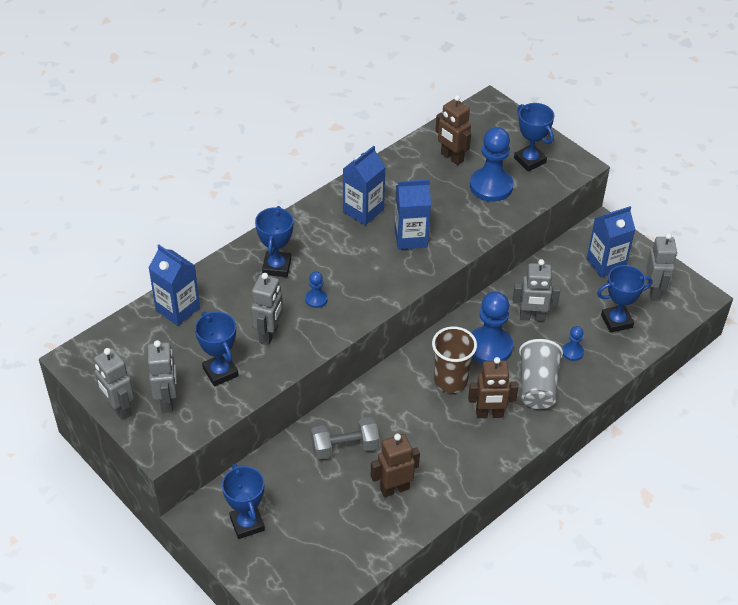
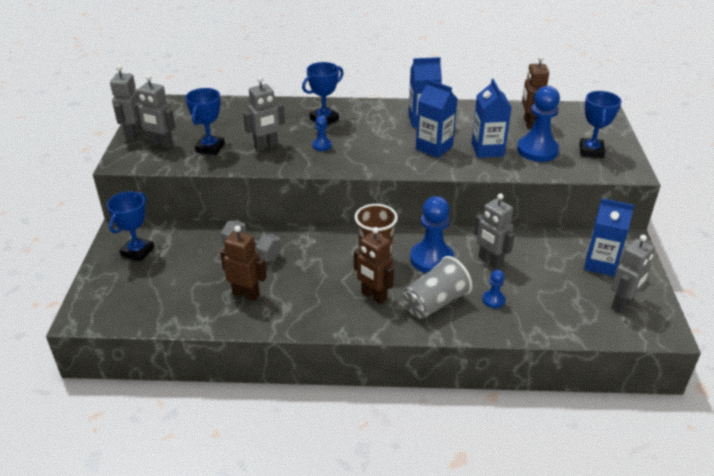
camera: 45 degrees right, 10 degrees down
(167, 401) = (161, 144): grey robot -> grey robot turned 75 degrees clockwise
(178, 309) = (237, 109): blue carton -> blue carton (487, 150)
(616, 321) = (560, 303): blue trophy -> none

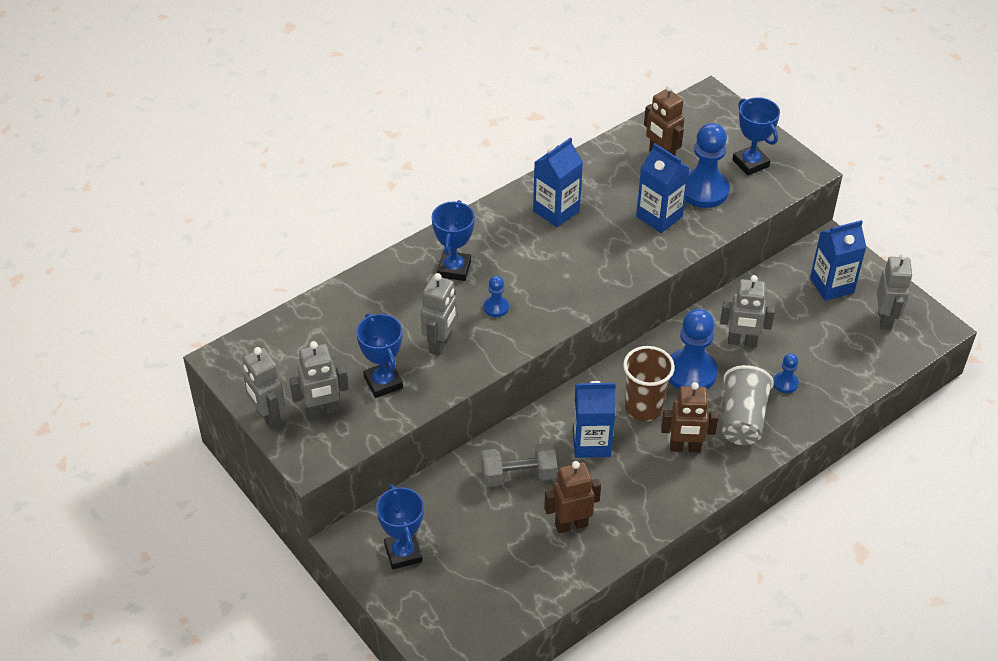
camera: 40 degrees left, 10 degrees up
(434, 148) = (608, 244): blue carton -> blue carton (591, 443)

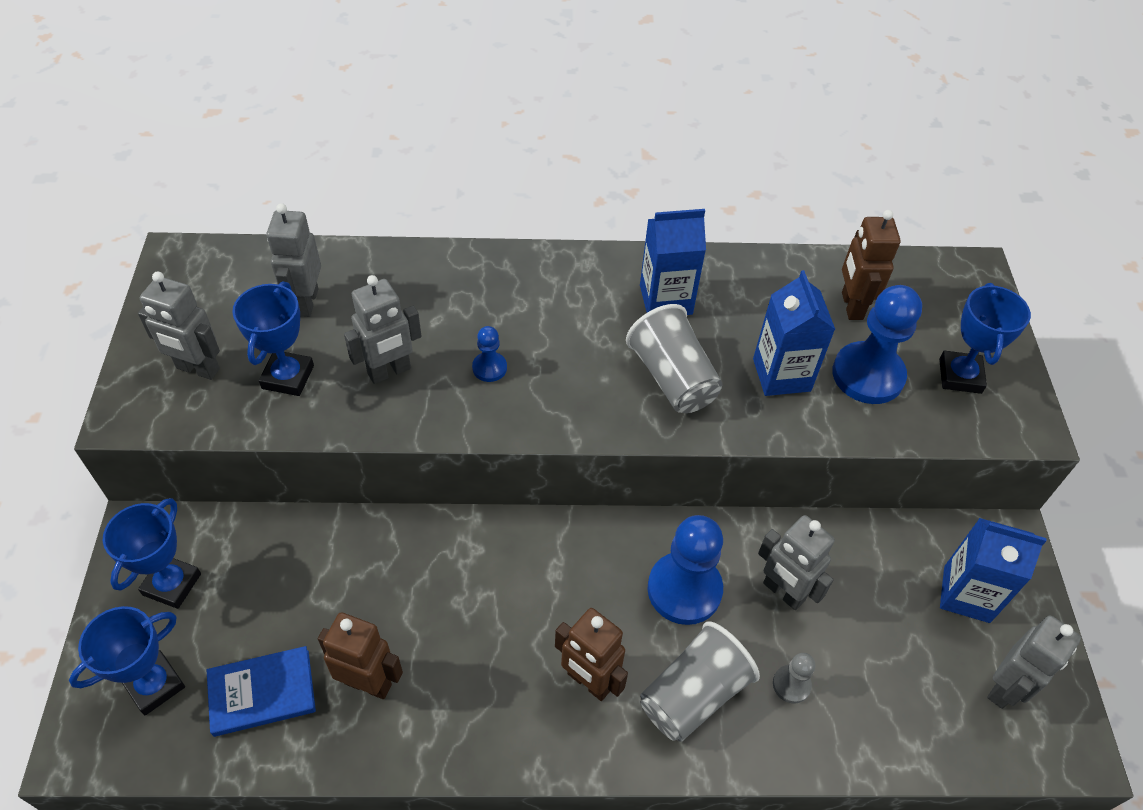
camera: 35 degrees right, 5 degrees up
(268, 417) = (144, 341): grey robot -> grey robot (306, 302)
(454, 269) = (490, 299): blue trophy -> blue trophy (154, 685)
(518, 475) = (374, 579): grey dumbbell -> none
(518, 567) = (262, 692): none -> blue book
(591, 443) = (488, 597): blue carton -> none
(603, 253) = (672, 378): none -> grey cup
(643, 408) = (588, 595): brown cup -> none
(785, 383) = (791, 684): blue pawn -> grey pawn

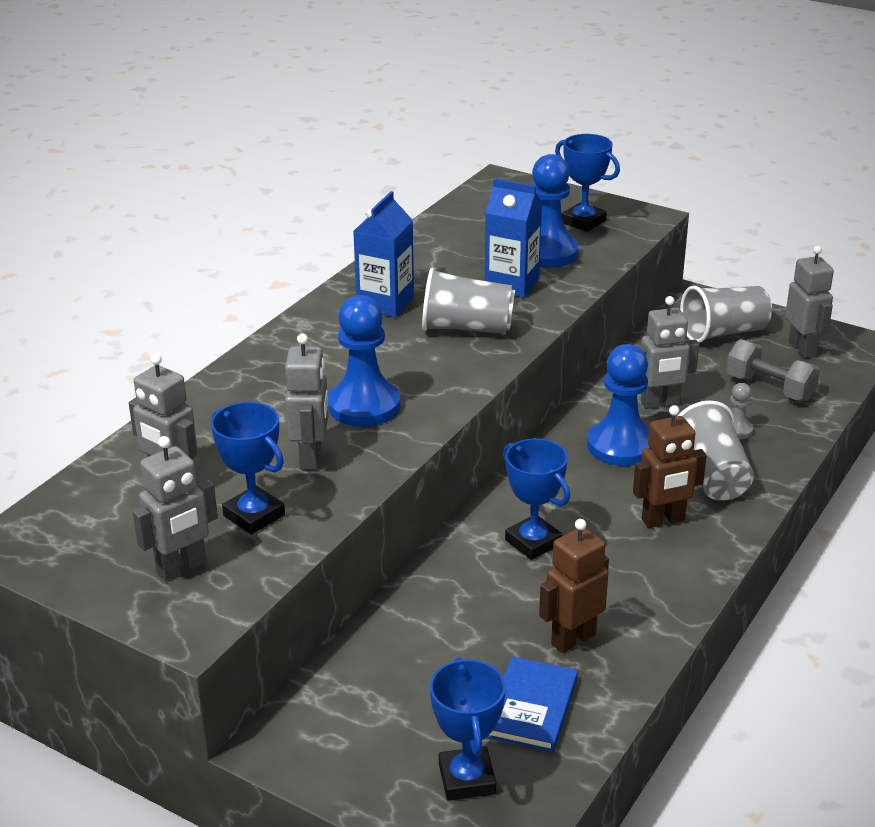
camera: 55 degrees left, 20 degrees down
(172, 584) = (360, 737): blue trophy -> blue trophy (533, 542)
(489, 368) = (364, 406): blue pawn -> blue pawn, size x2.08
(851, 306) = (479, 234): brown robot -> none
(897, 685) = (769, 388): none -> grey dumbbell
(966, 594) = (723, 332): blue carton -> grey cup

